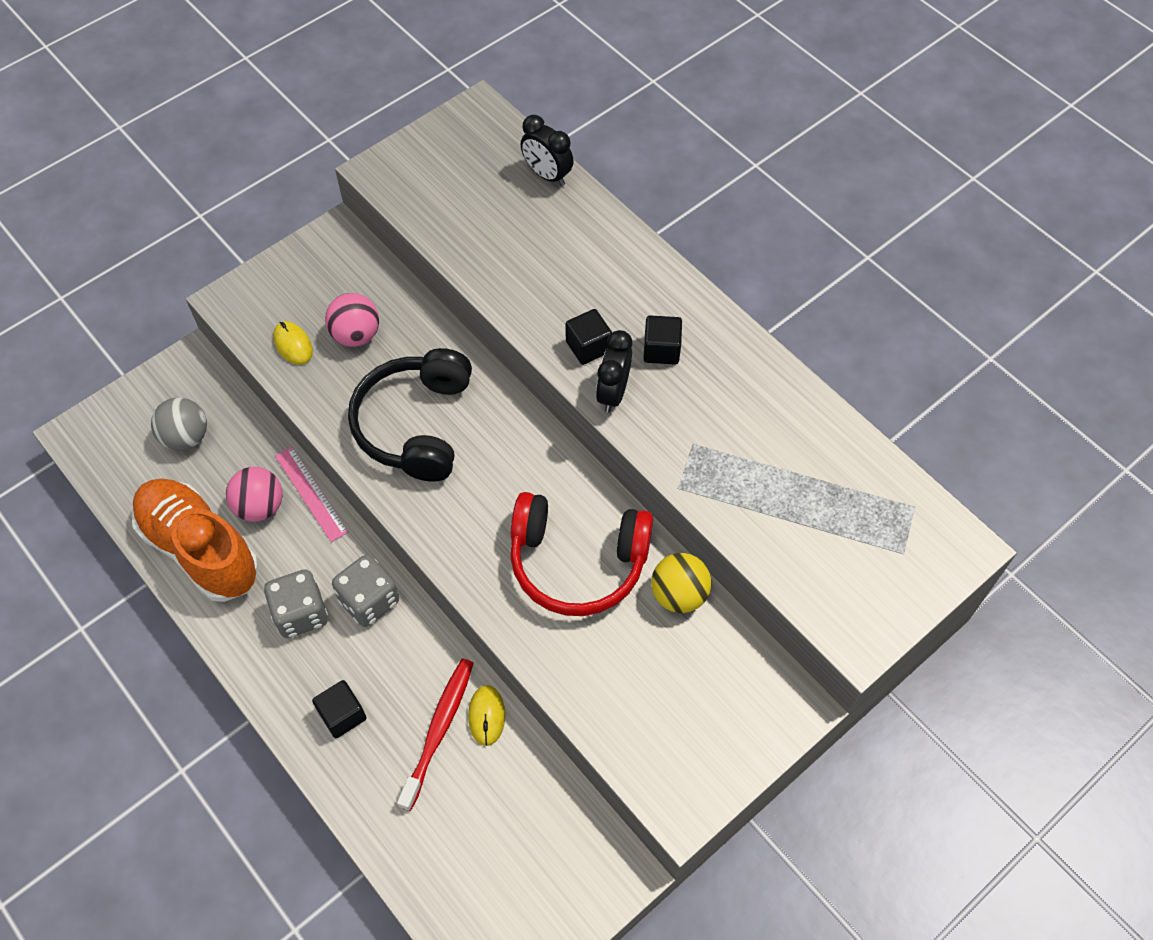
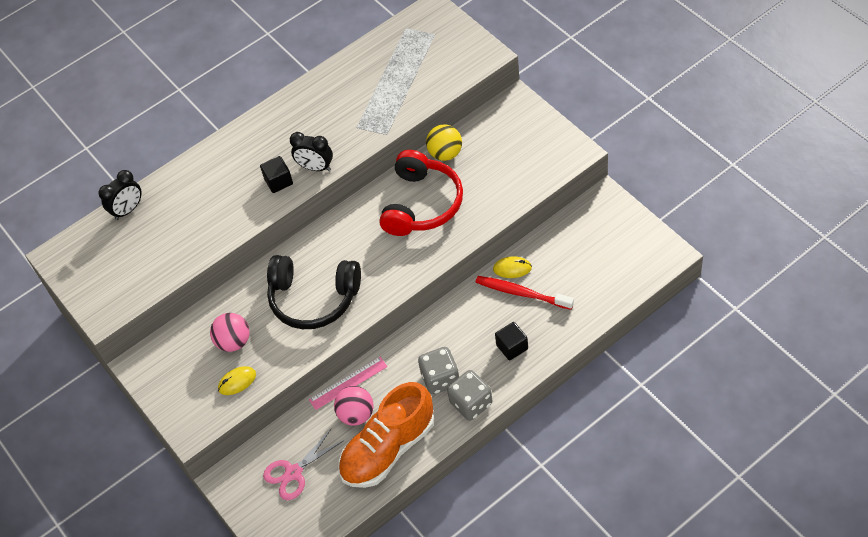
camera: 80 degrees left, 5 degrees down
(186, 437) = (294, 472): grey ball -> pink scissors
(369, 601) = (432, 339): grey dice -> grey dice (471, 403)
(661, 350) = (285, 143): black cube -> none

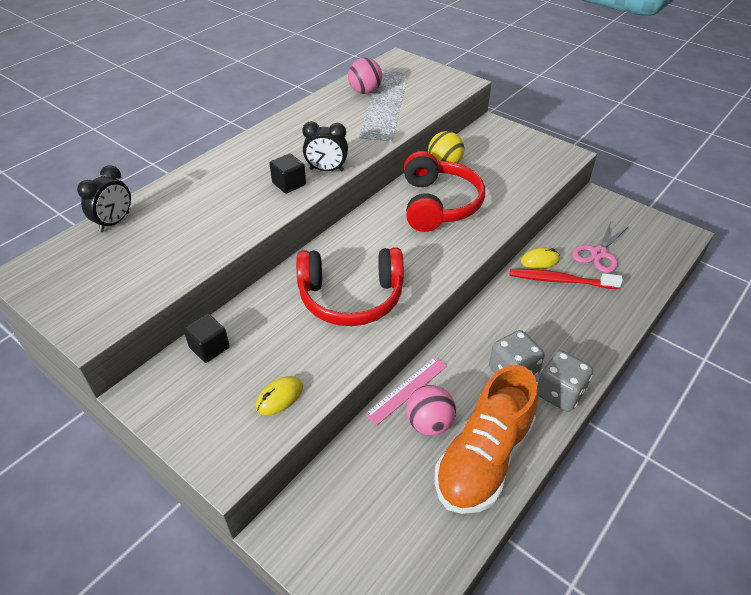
camera: 20 degrees left, 10 degrees down
(234, 342) = (265, 352): pink ball -> pink ball (365, 92)
(294, 472) = (371, 507): pink scissors -> pink scissors (599, 253)
(313, 298) = (351, 297): black headphones -> red headphones
(512, 347) = (576, 330): black cube -> black cube (209, 348)

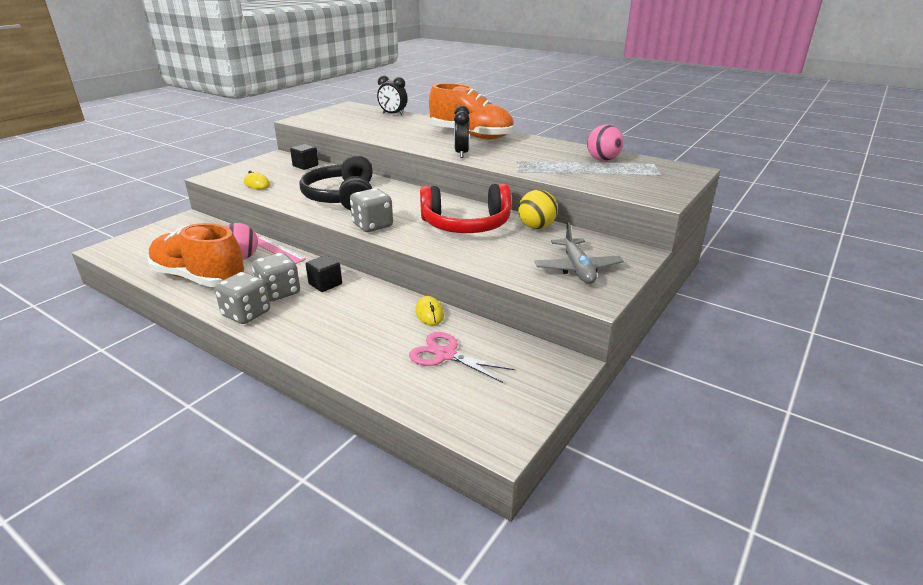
camera: 85 degrees right, 15 degrees down
(257, 159) = (471, 135): none -> orange shoe
(289, 184) = (439, 145): black cube -> black cube (325, 284)
(351, 297) = (342, 197): red headphones -> black headphones
(439, 268) = (372, 226): none -> grey dice
(523, 155) = (577, 269): none -> grey plane
(560, 280) = (397, 324): red toothbrush -> none

